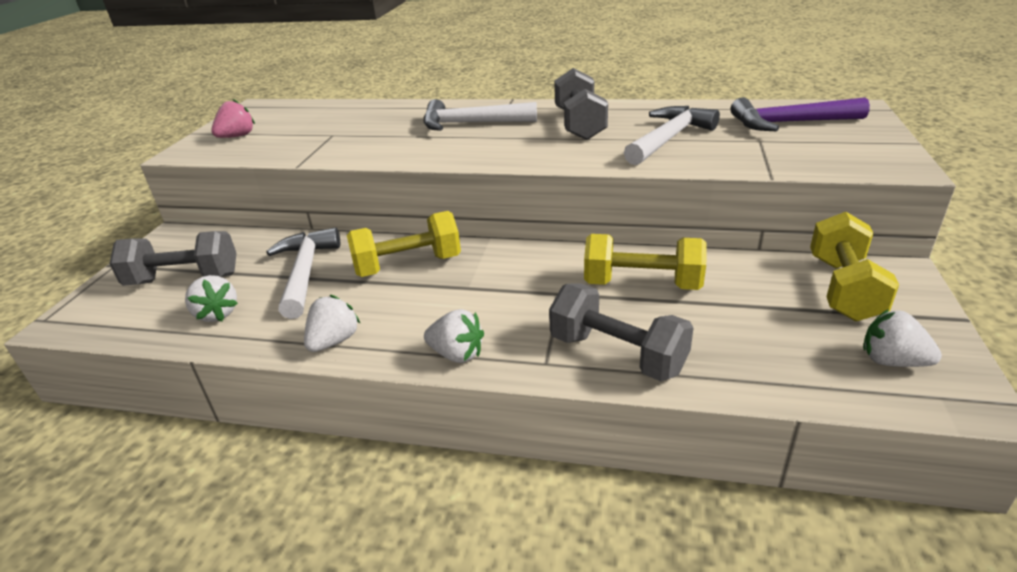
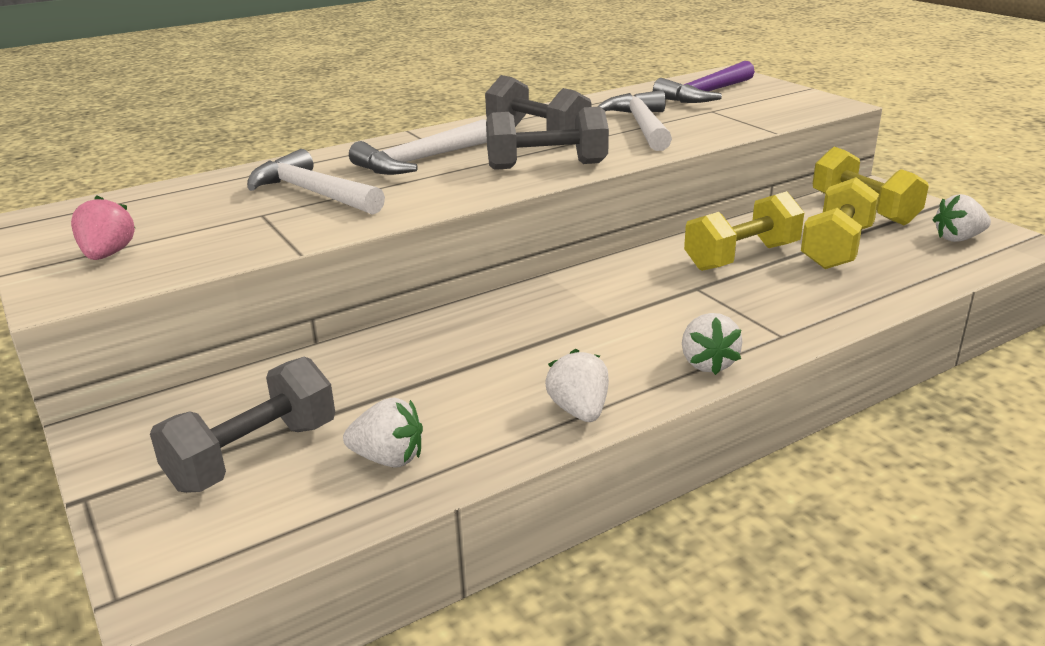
camera: 45 degrees left, 5 degrees down
(305, 272) = (410, 378): white hammer -> white hammer (312, 193)
(408, 265) = (515, 325): yellow dumbbell -> yellow dumbbell (836, 248)
(457, 354) = (707, 363): white strawberry -> white strawberry turned 105 degrees clockwise
(617, 354) = (815, 306): grey dumbbell -> grey dumbbell (546, 166)

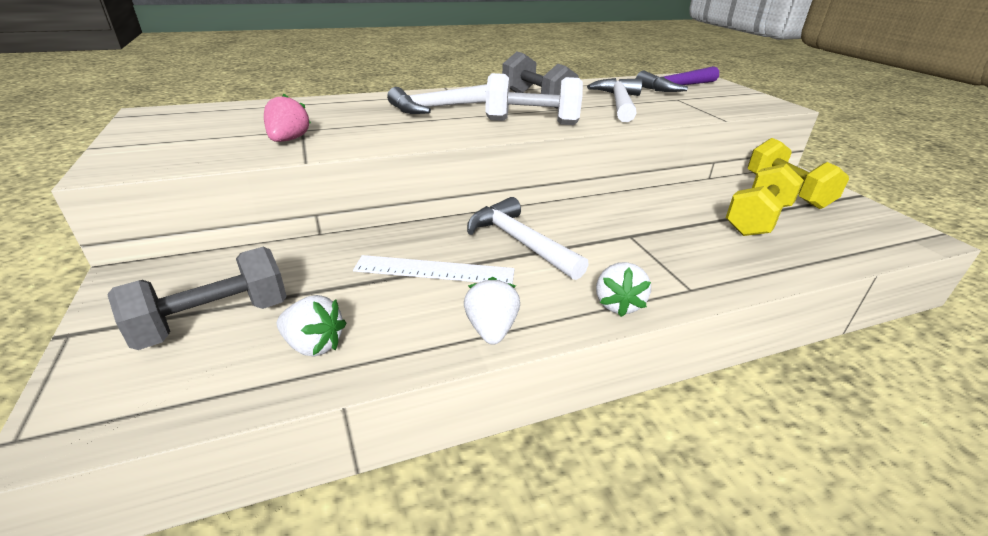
camera: 10 degrees right, 5 degrees up
(108, 255) = (172, 144): pink strawberry -> pink strawberry (288, 140)
(312, 193) = (348, 120): white hammer -> white hammer (519, 242)
(484, 362) = (434, 270): none -> white ruler
(546, 166) = (531, 122): grey dumbbell -> white dumbbell
(741, 257) = (675, 215): yellow dumbbell -> none
(958, 238) = (866, 226): white strawberry -> none

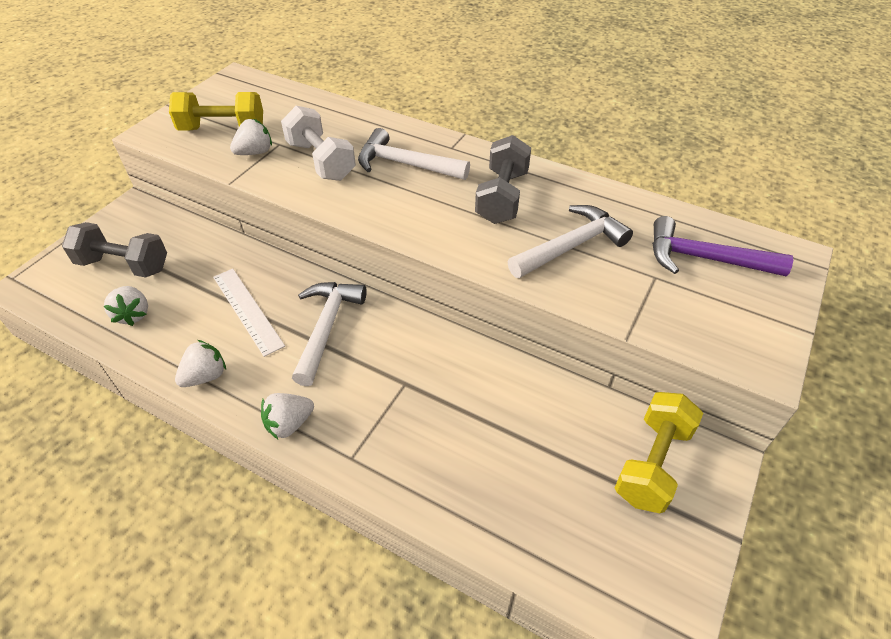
camera: 50 degrees right, 15 degrees up
(288, 140) = (255, 152): pink strawberry -> white strawberry
(531, 122) = (435, 226): white dumbbell -> white dumbbell (321, 161)
(757, 219) = (541, 460): yellow dumbbell -> yellow dumbbell (222, 129)

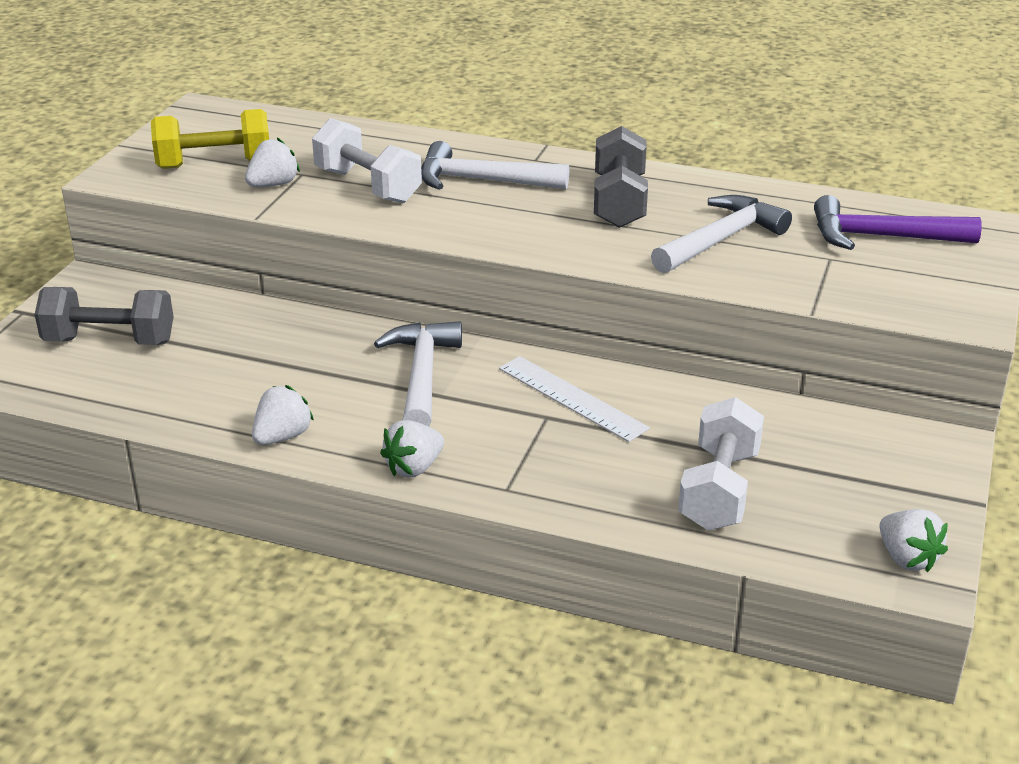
camera: 10 degrees left, 15 degrees down
(133, 314) = (151, 389): white strawberry -> white strawberry (907, 558)
(247, 310) = (307, 369): white ruler -> white ruler (571, 398)
(518, 487) = (719, 490): none -> white dumbbell
(652, 463) = (869, 453): yellow dumbbell -> none

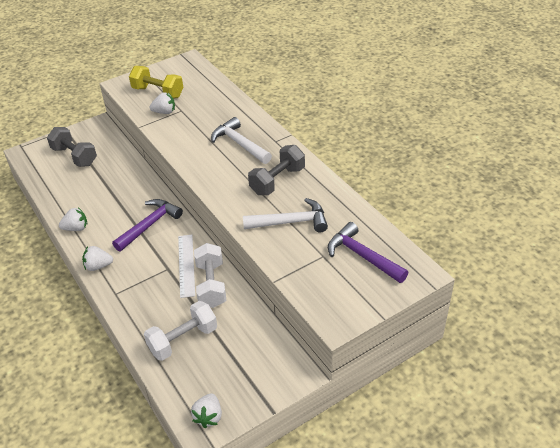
camera: 40 degrees right, 10 degrees up
(368, 186) = (195, 128): white dumbbell -> white dumbbell (211, 285)
(422, 375) = (150, 225): white hammer -> purple hammer

